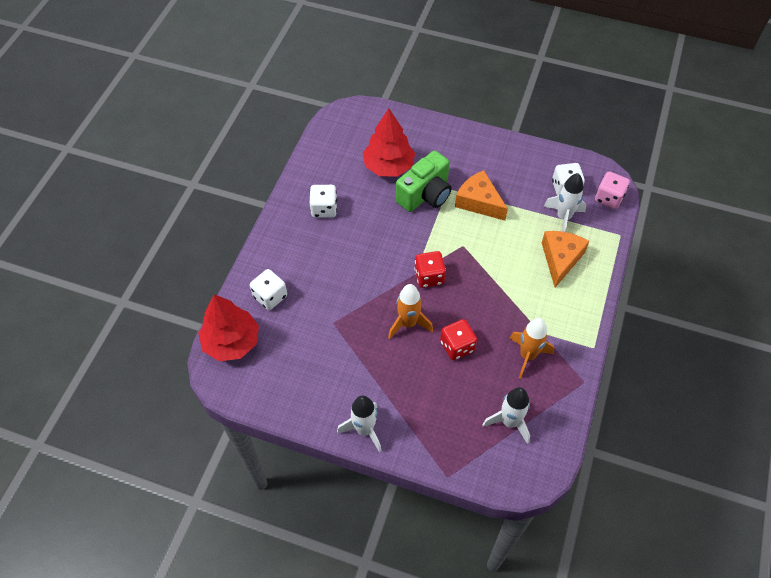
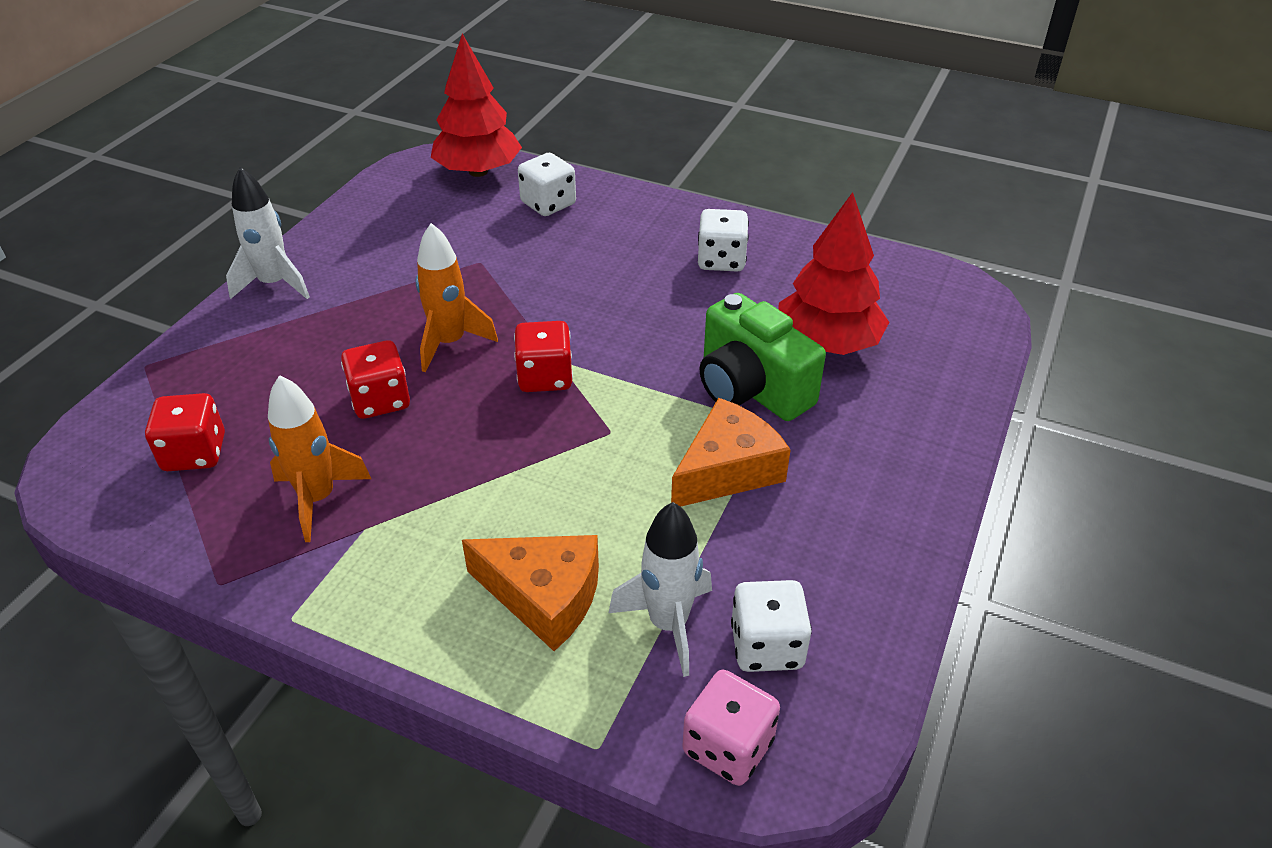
camera: 95 degrees right, 15 degrees down
(509, 422) = (195, 453): white rocket -> red dice

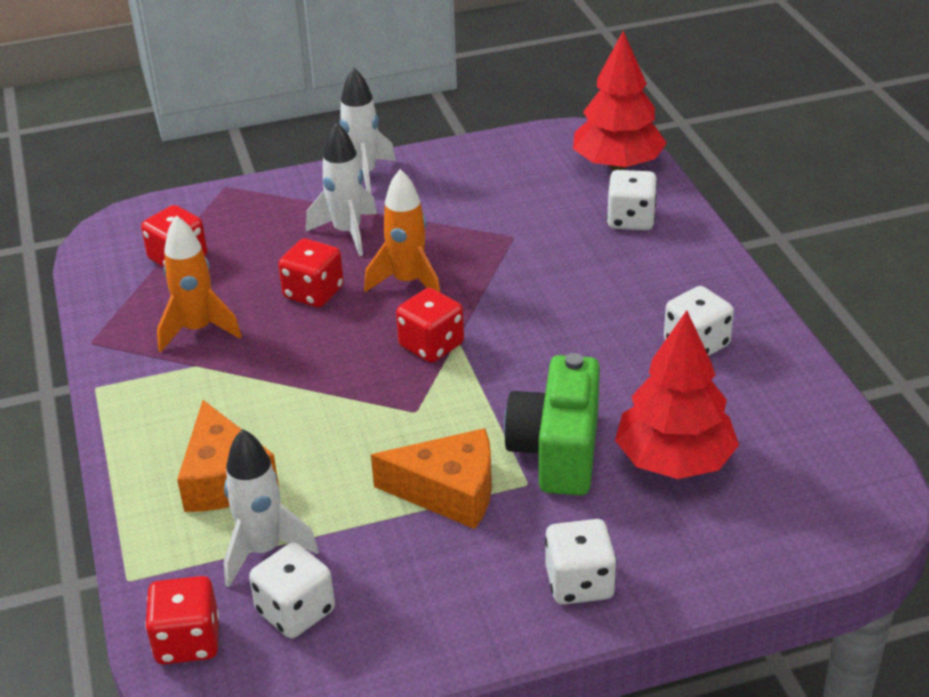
camera: 50 degrees right, 5 degrees down
(334, 336) = (347, 233): none -> white rocket
(728, 746) = (187, 641): pink dice -> red dice
(902, 463) = (579, 583): none -> white dice

